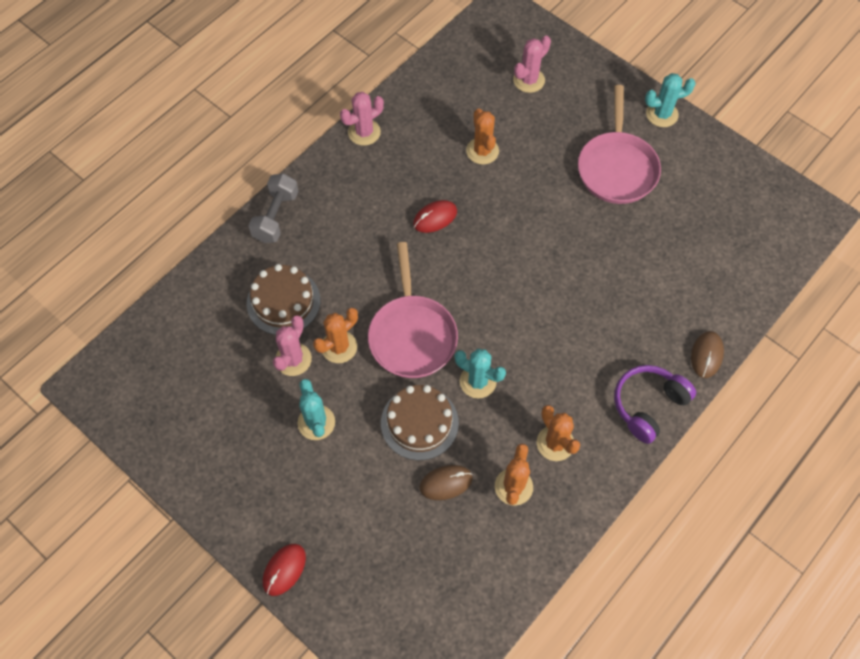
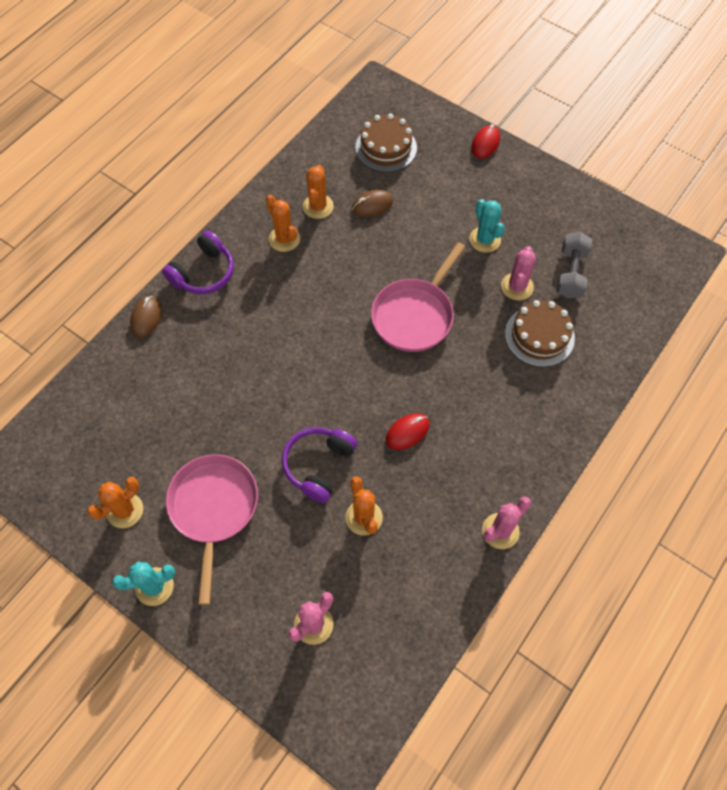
camera: 175 degrees right, 0 degrees up
(276, 216) = (571, 420): grey dumbbell -> grey dumbbell (570, 273)
(339, 347) = (479, 300): orange cactus -> orange cactus (125, 510)
(412, 335) = (415, 315): pink pan -> pink pan turned 135 degrees counterclockwise
(419, 423) = (398, 246): brown cake -> brown cake (386, 148)
(478, 381) = (352, 281): turquoise cactus -> none
(521, 195) = (318, 465): none -> purple headphones

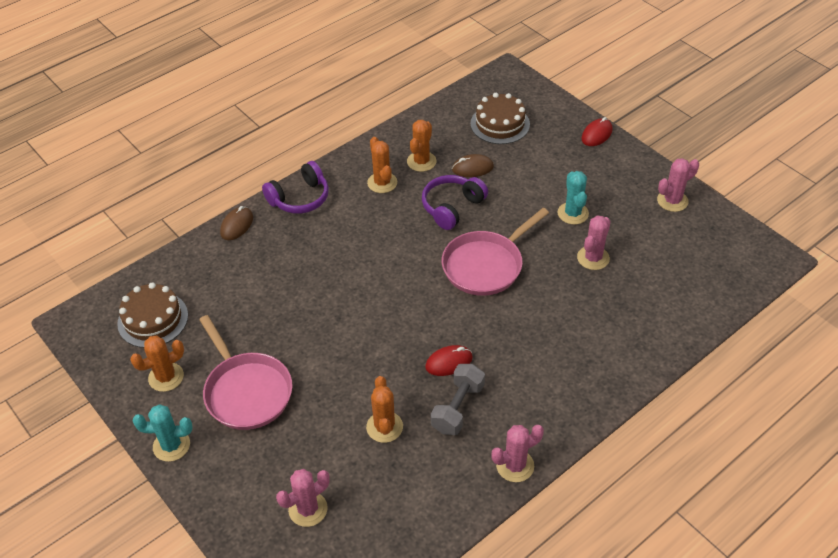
camera: 15 degrees right, 15 degrees down
(213, 508) = (246, 391): pink pan -> pink pan turned 135 degrees clockwise
(318, 465) = (355, 374): purple headphones -> purple headphones (452, 207)
(539, 336) = (603, 303): brown cake -> brown cake (153, 319)
(570, 273) = (650, 256): grey dumbbell -> grey dumbbell (458, 408)
(577, 207) = (672, 201): none -> pink cactus

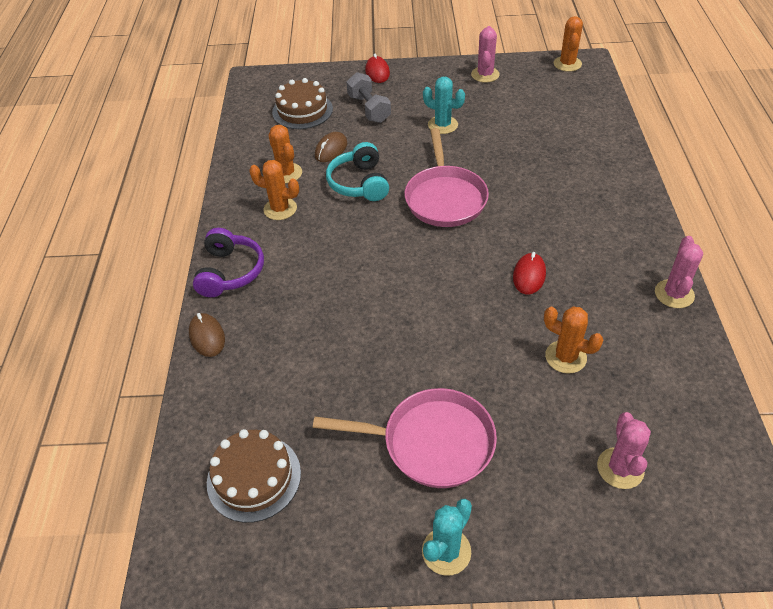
camera: 50 degrees left, 0 degrees up
(166, 377) = (347, 507): orange cactus -> orange cactus (567, 64)
(452, 207) = (359, 183): purple headphones -> turquoise headphones
(458, 408) = (584, 296): grey dumbbell -> grey dumbbell (369, 109)
(593, 258) = (499, 139): pink cactus -> none

